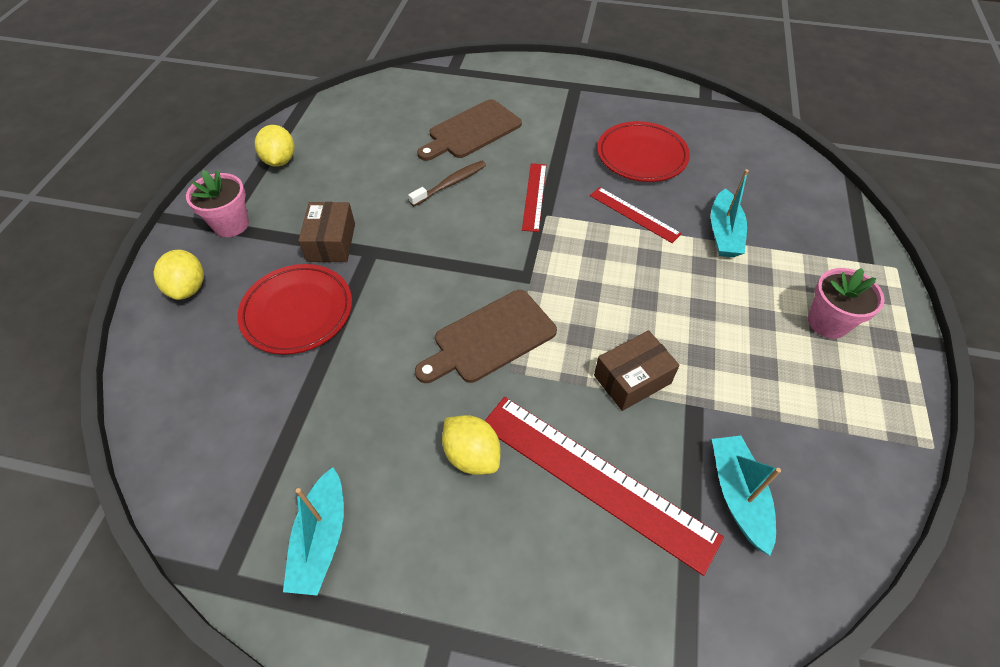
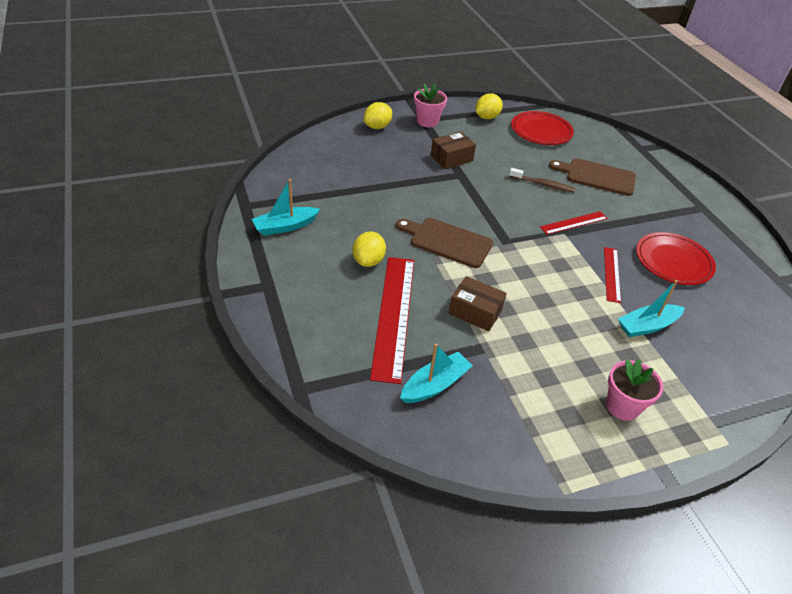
camera: 55 degrees right, 10 degrees down
(297, 312) = (397, 166): red plate -> red plate (541, 131)

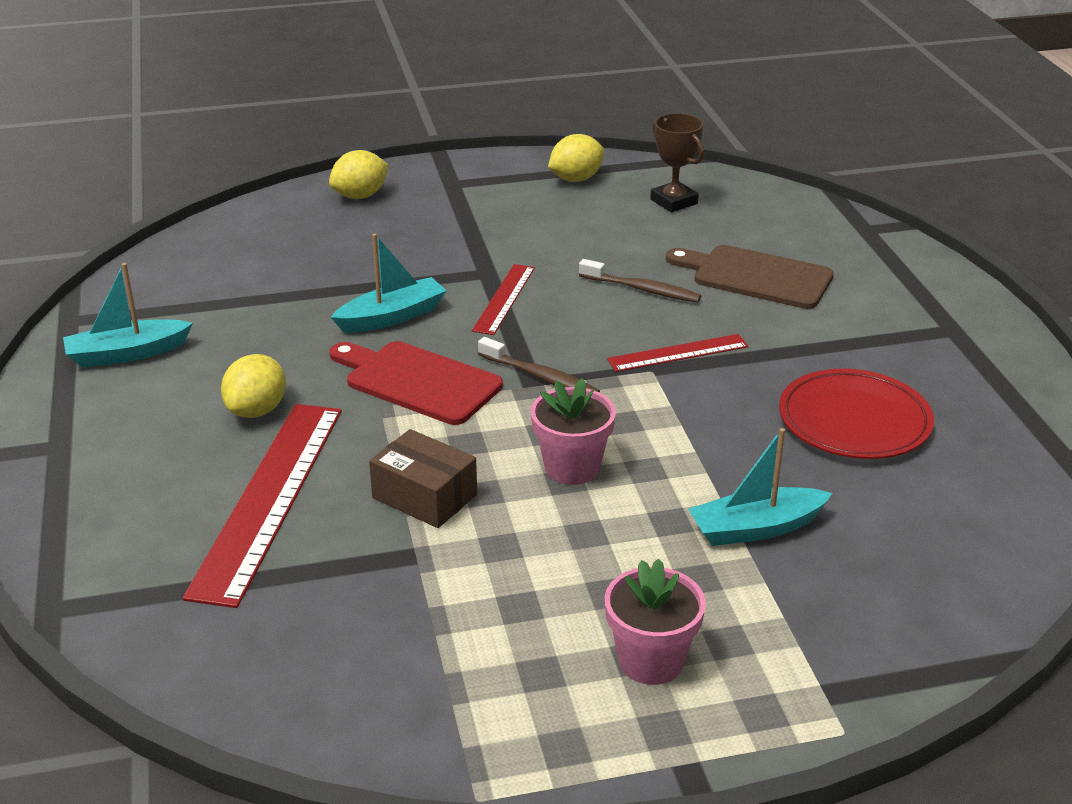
camera: 10 degrees right, 10 degrees down
(427, 121) = (458, 186): pink flower pot -> pink flower pot (572, 467)
(435, 385) = (300, 612): turquoise boat -> turquoise boat (392, 317)
(447, 241) = (418, 381): brown cutting board -> red cutting board
(451, 158) = (480, 246): brown box -> none
(510, 238) = (540, 377): none -> brown toothbrush
(541, 131) = (674, 201): red plate -> brown trophy
(611, 274) = (719, 439): red ruler -> red ruler (504, 299)

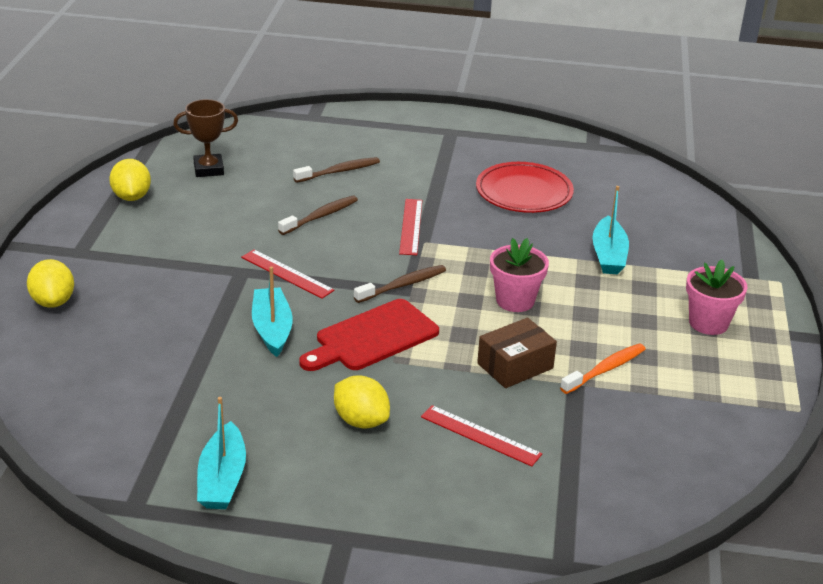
camera: 70 degrees left, 0 degrees up
(268, 498) = (480, 435): red ruler -> red ruler, size x0.52
(463, 575) = (605, 369): none -> orange toothbrush
(756, 276) = (339, 171): brown cutting board -> brown toothbrush

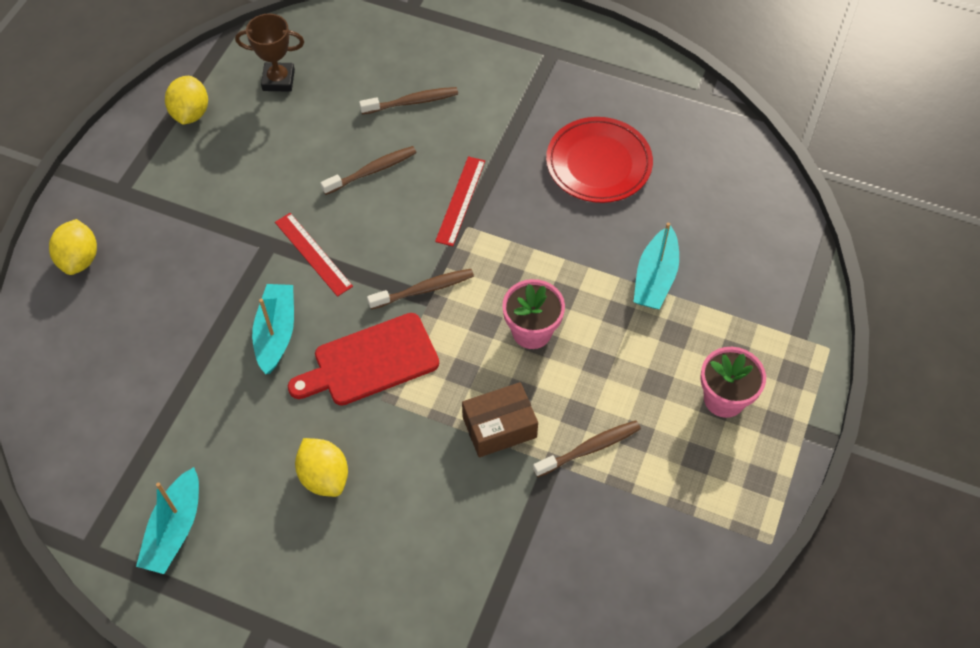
camera: 15 degrees right, 25 degrees up
(480, 435) = (432, 518): red ruler -> none
(605, 369) = (589, 448): orange toothbrush -> brown toothbrush

